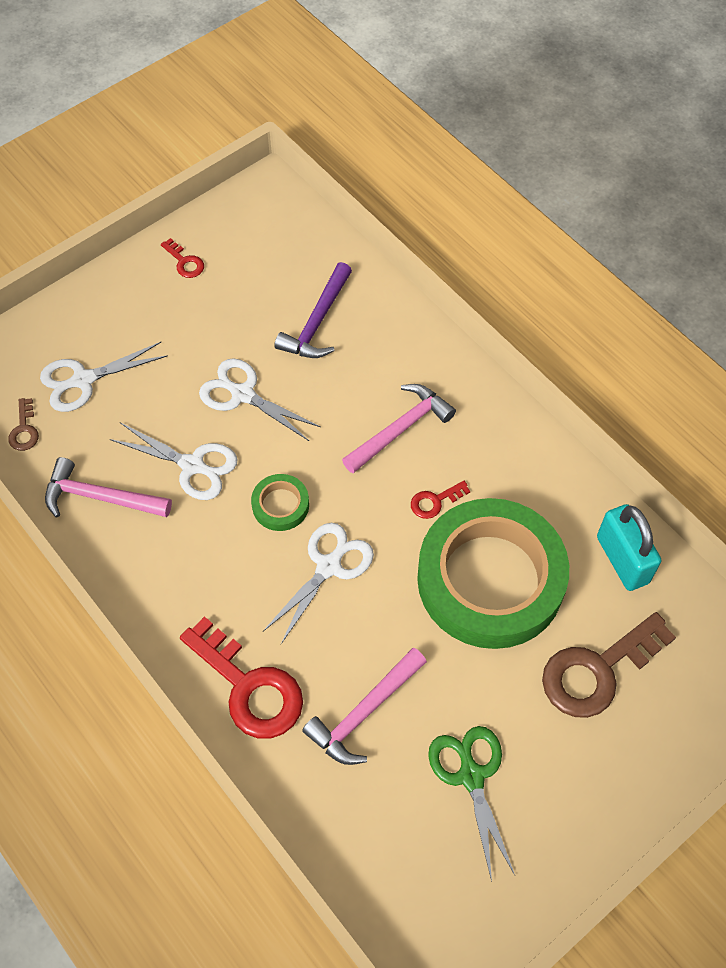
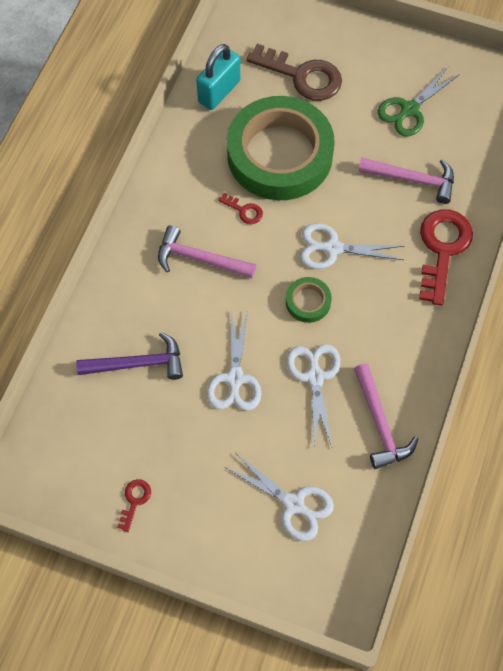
camera: 120 degrees left, 5 degrees up
(24, 430) = (363, 518): brown key -> none

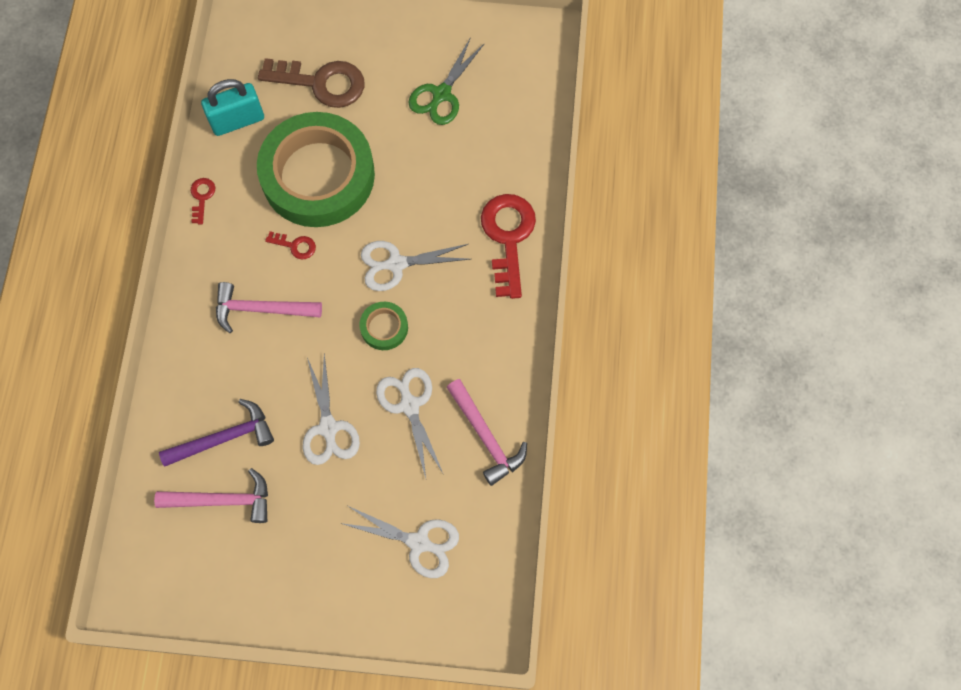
camera: 15 degrees left, 5 degrees up
(134, 501) = (256, 582): red key -> red key (202, 197)
(219, 91) = (237, 121): turquoise padlock -> turquoise padlock turned 45 degrees clockwise
(412, 179) = (461, 170): pink hammer -> pink hammer (223, 500)

